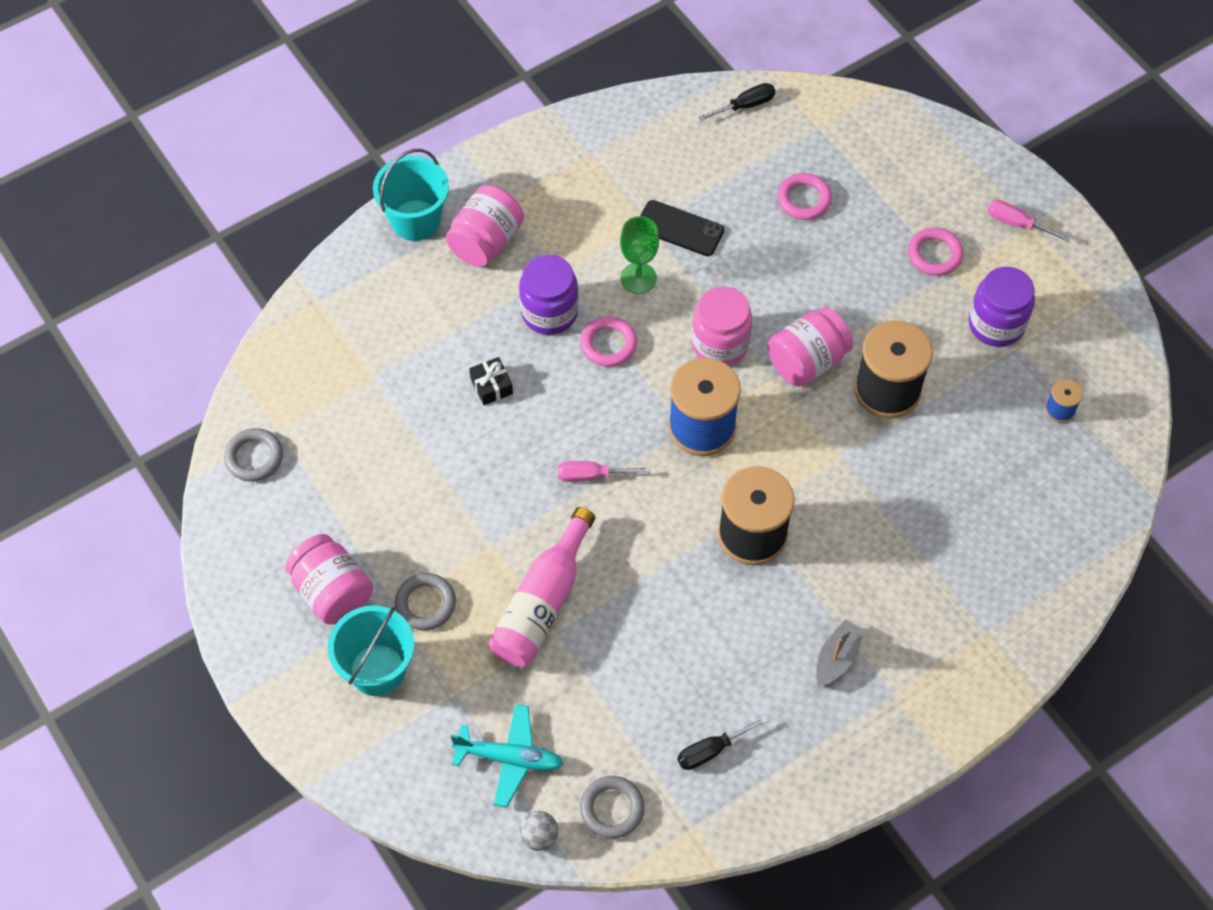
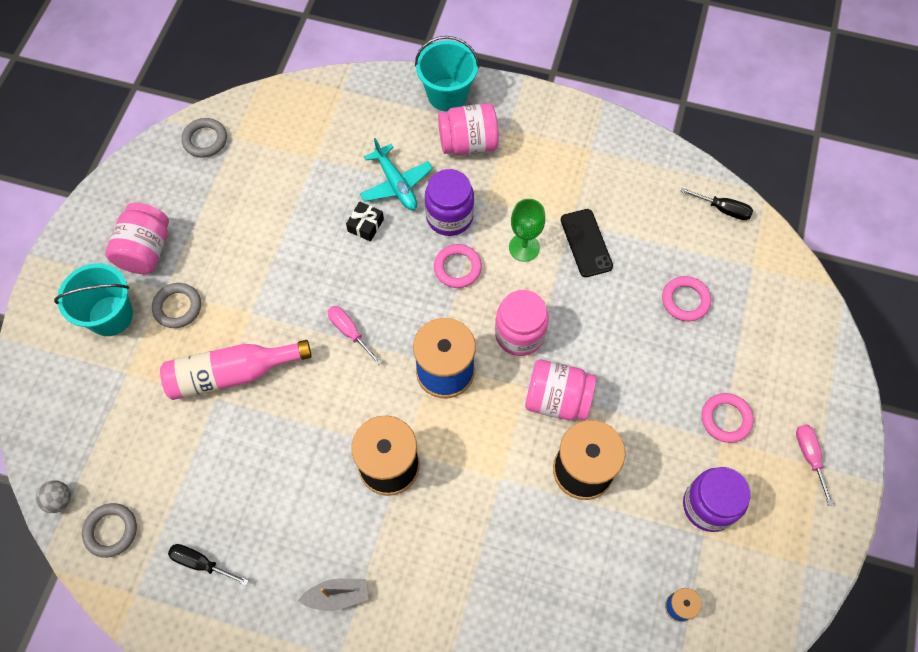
camera: 50 degrees right, 5 degrees up
(510, 758) = (103, 439): turquoise plane -> turquoise plane (396, 184)

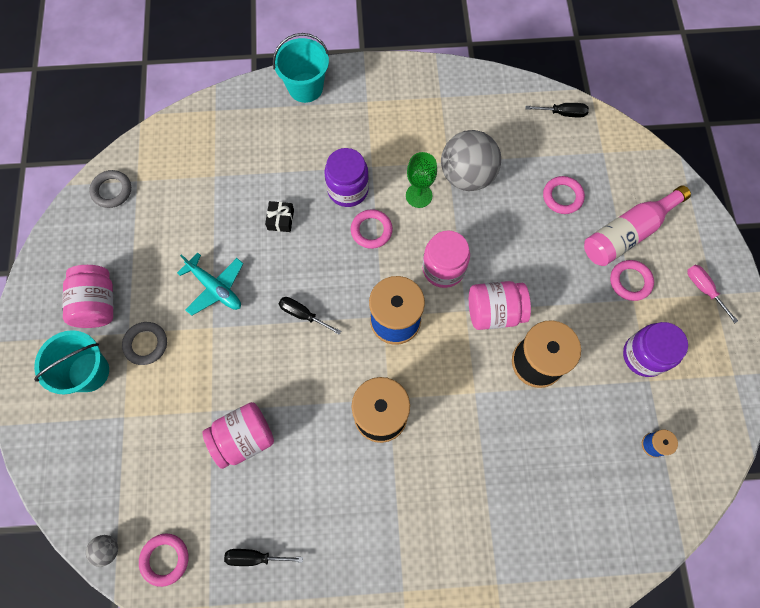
camera: 20 degrees left, 5 degrees up
(111, 531) = (165, 559): grey ring -> pink ring
(231, 374) = (216, 385): pink bottle -> pink bottle (627, 233)
(337, 596) = (381, 540): grey boat -> none
(349, 332) = (303, 315): pink screwdriver -> black screwdriver
(396, 184) = (292, 177): turquoise plane -> turquoise plane (215, 288)
(468, 143) = (339, 123): pink jar -> pink jar (244, 438)
(586, 243) = (467, 175): black phone -> grey ball

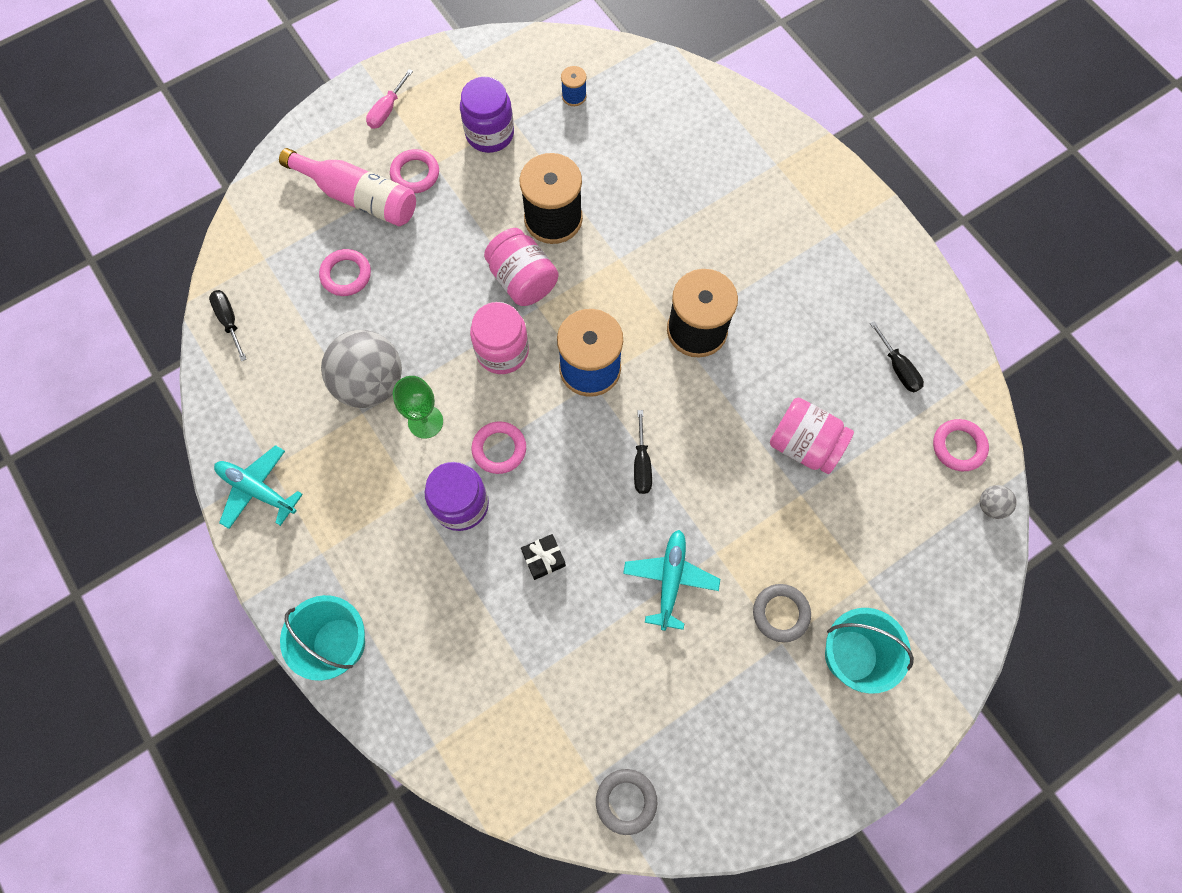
camera: 120 degrees left, 0 degrees up
(97, 304) = (774, 705): pink jar -> none
(430, 84) = (257, 489): none -> turquoise plane

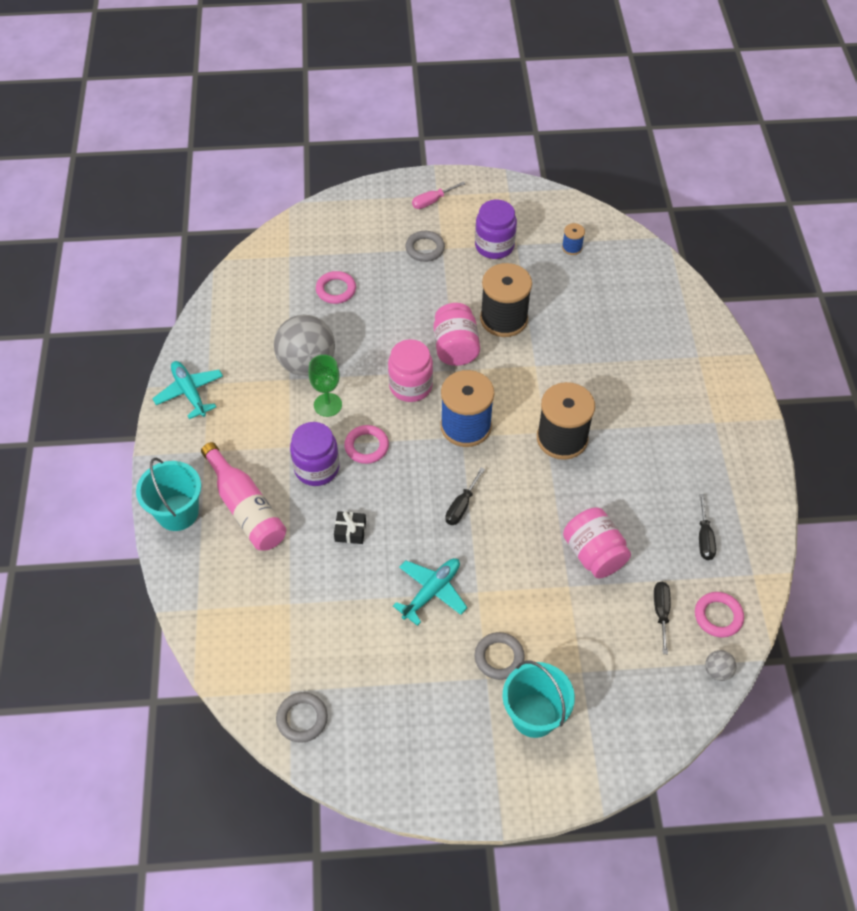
camera: 30 degrees right, 15 degrees down
(229, 321) = (241, 283): black screwdriver -> black screwdriver (661, 612)
(359, 197) = (376, 246): pink bottle -> pink bottle (246, 508)
(415, 174) = (425, 248): pink ring -> grey ring

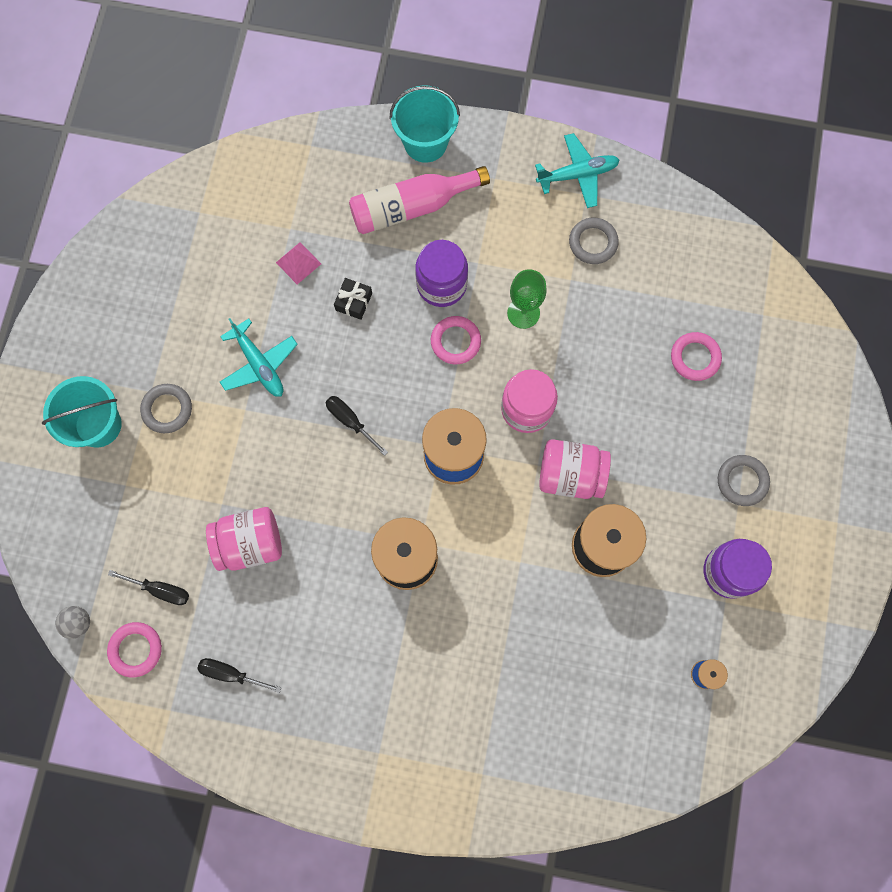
camera: 105 degrees right, 20 degrees up
(302, 719) = (168, 217): grey ring -> grey ring (593, 243)
(307, 363) = (588, 302): grey ball -> none
(323, 586) = (298, 263): none -> pink pyramid
(432, 201) = (827, 513): pink screwdriver -> none

